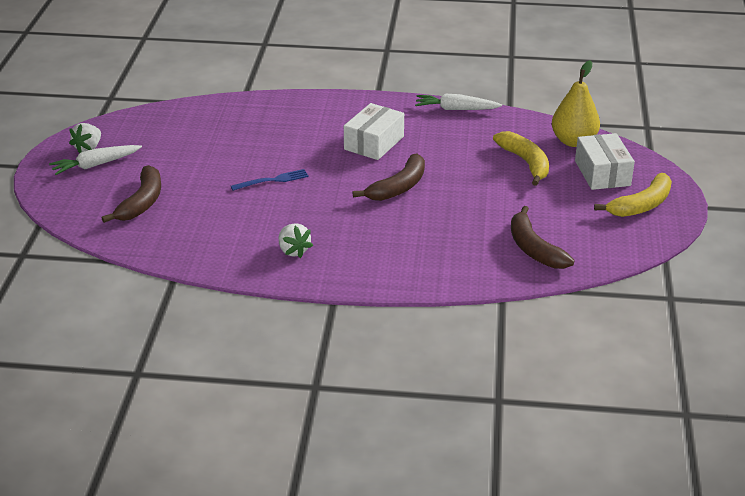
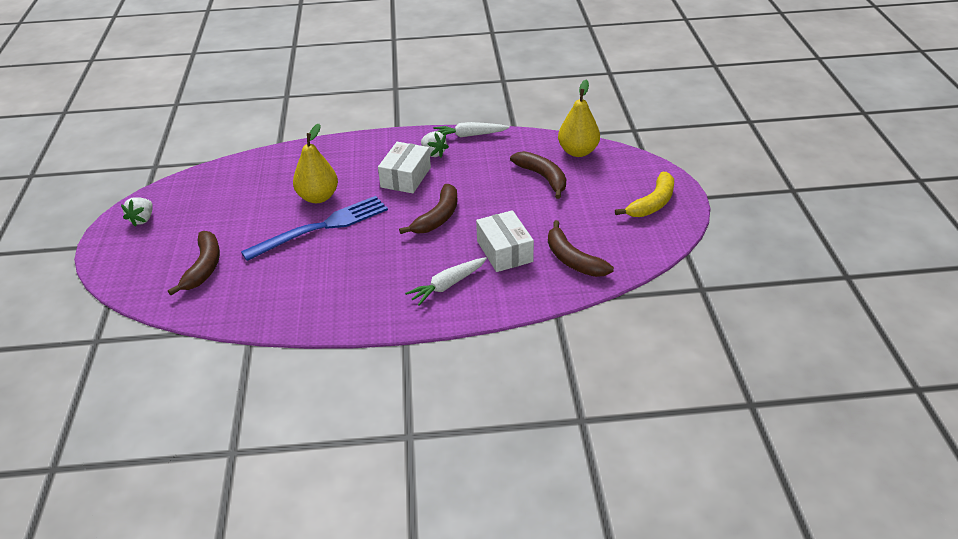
camera: 10 degrees left, 5 degrees up
(95, 165) = (152, 236): white carrot -> white carrot (447, 285)
(273, 180) = (323, 227): blue fork -> blue fork, size x2.09
(275, 150) = (318, 197): none -> yellow pear
(293, 251) = (357, 295): white strawberry -> white strawberry (433, 153)
(526, 163) = (543, 177): yellow banana -> brown banana
(602, 173) = (610, 178): white box -> white box (504, 251)

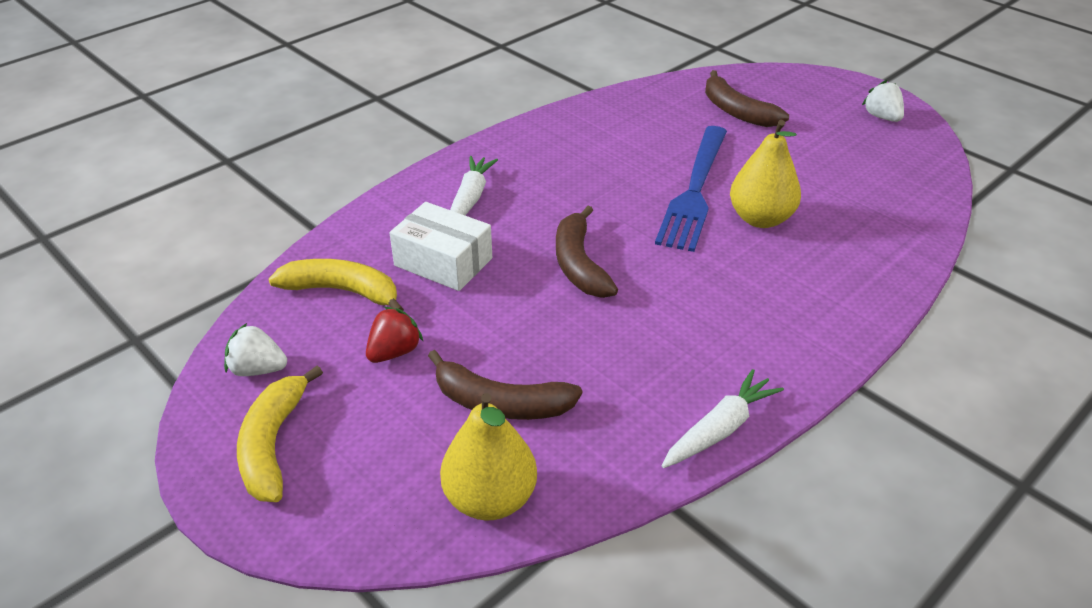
camera: 140 degrees right, 0 degrees up
(406, 177) = (701, 298): white box -> none
(433, 153) = (723, 359): white strawberry -> white strawberry (258, 369)
(571, 217) = (394, 352): none -> red strawberry
(573, 259) = (343, 291): brown banana -> yellow banana

